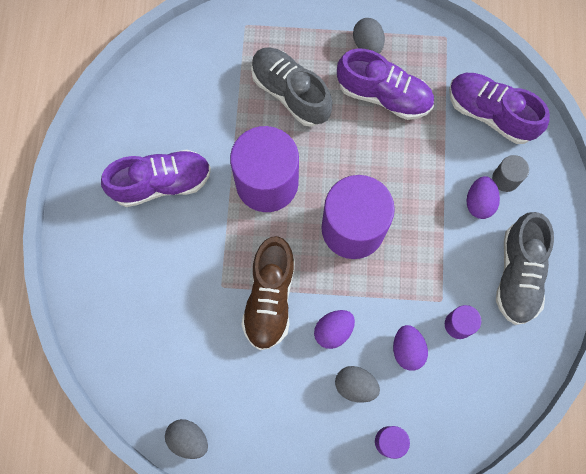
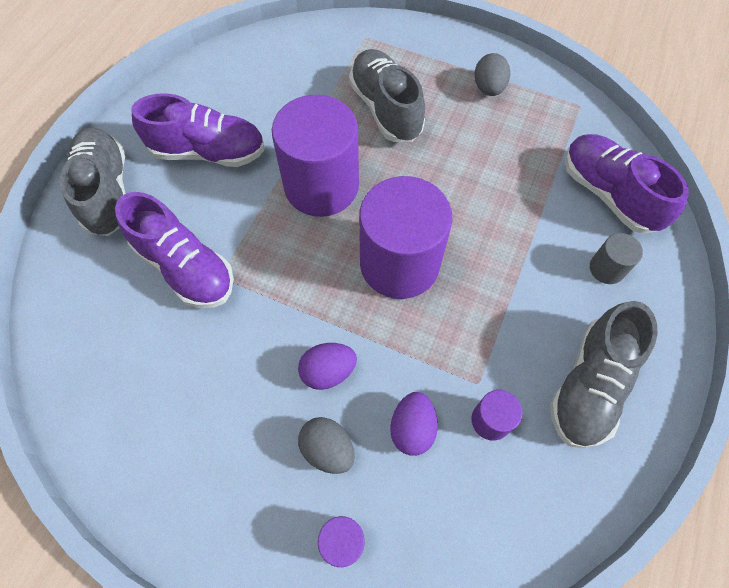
camera: 20 degrees right, 10 degrees down
(96, 248) = (107, 192): none -> grey shoe
(188, 439) = (93, 438): grey egg -> none
(270, 298) = (269, 308): brown shoe -> none
(384, 95) = (489, 140): purple shoe -> purple shoe (185, 267)
(479, 202) = (564, 284): purple egg -> none

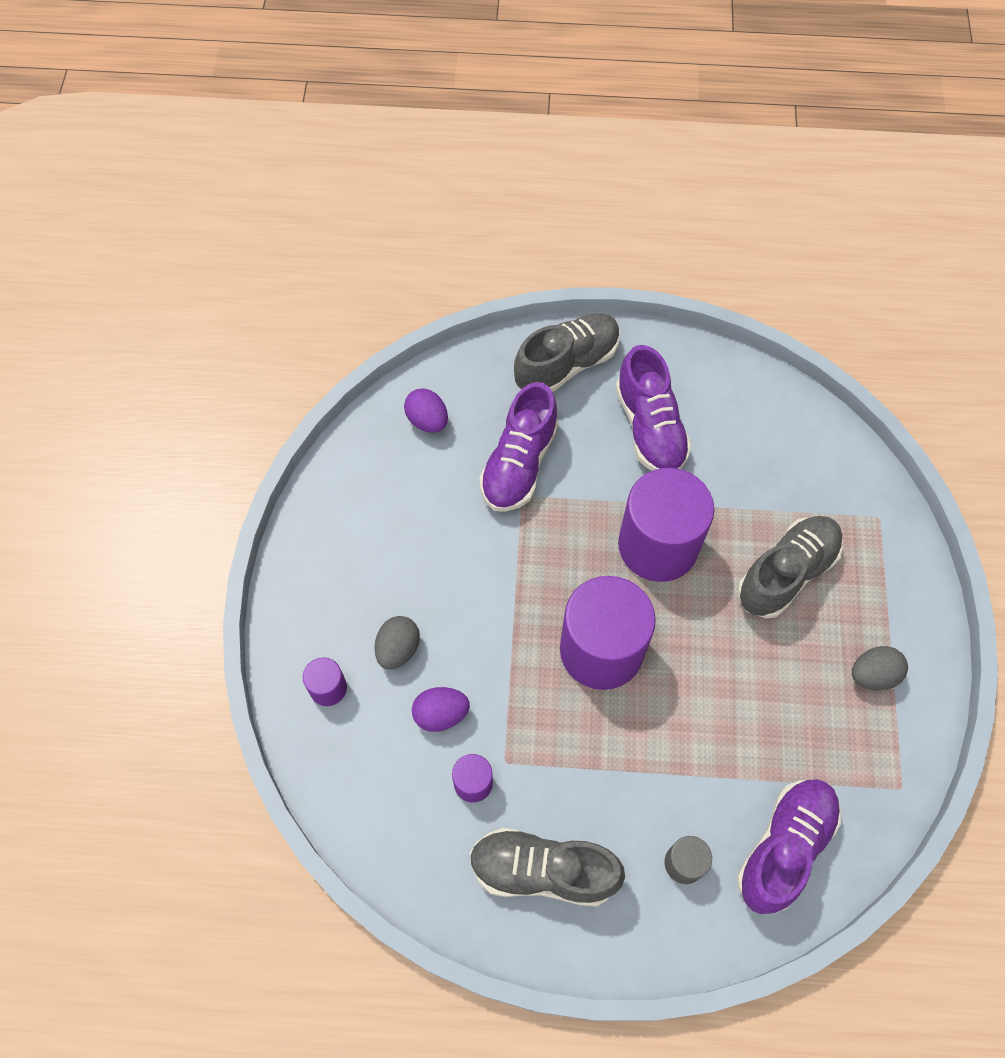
camera: 70 degrees right, 0 degrees up
(328, 371) = (467, 624): purple egg -> purple egg (427, 421)

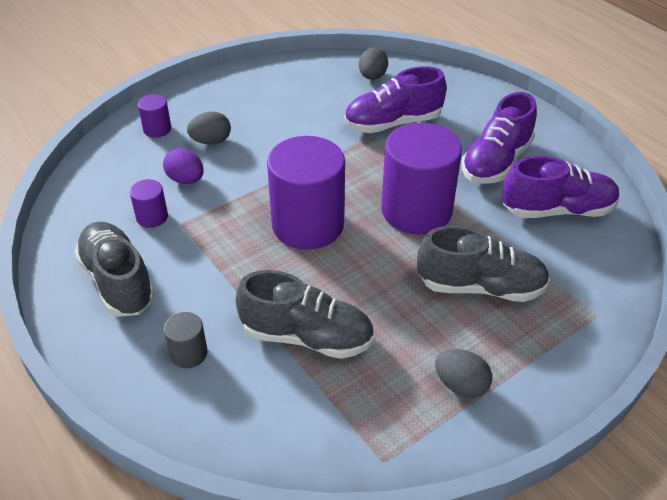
camera: 50 degrees right, 20 degrees down
(427, 421) = (372, 77): purple egg -> grey egg
(567, 364) = (487, 106): grey shoe -> grey shoe (307, 336)
(784, 847) = (256, 408): purple shoe -> purple shoe (557, 210)

